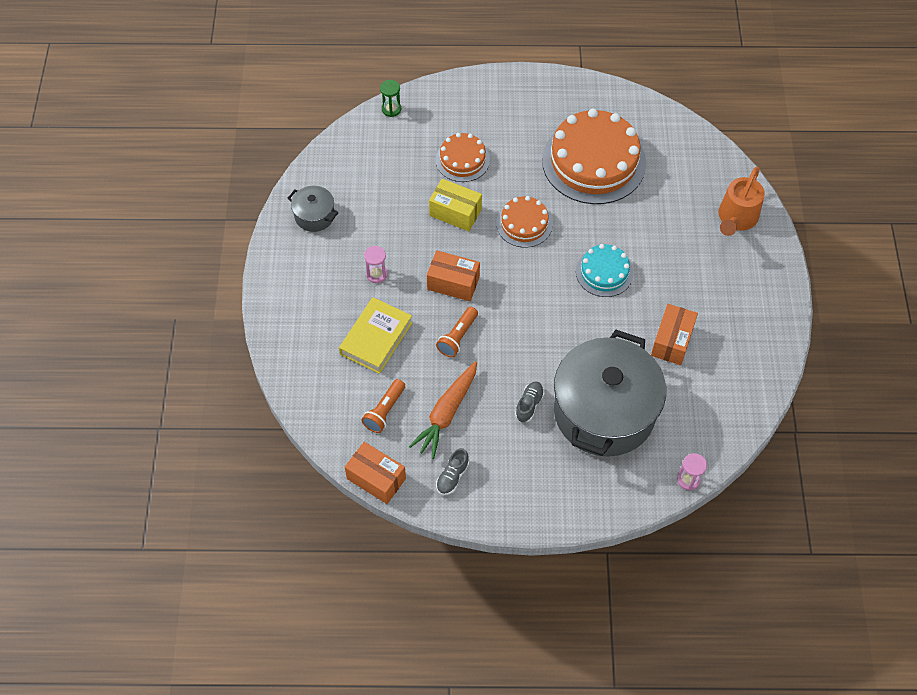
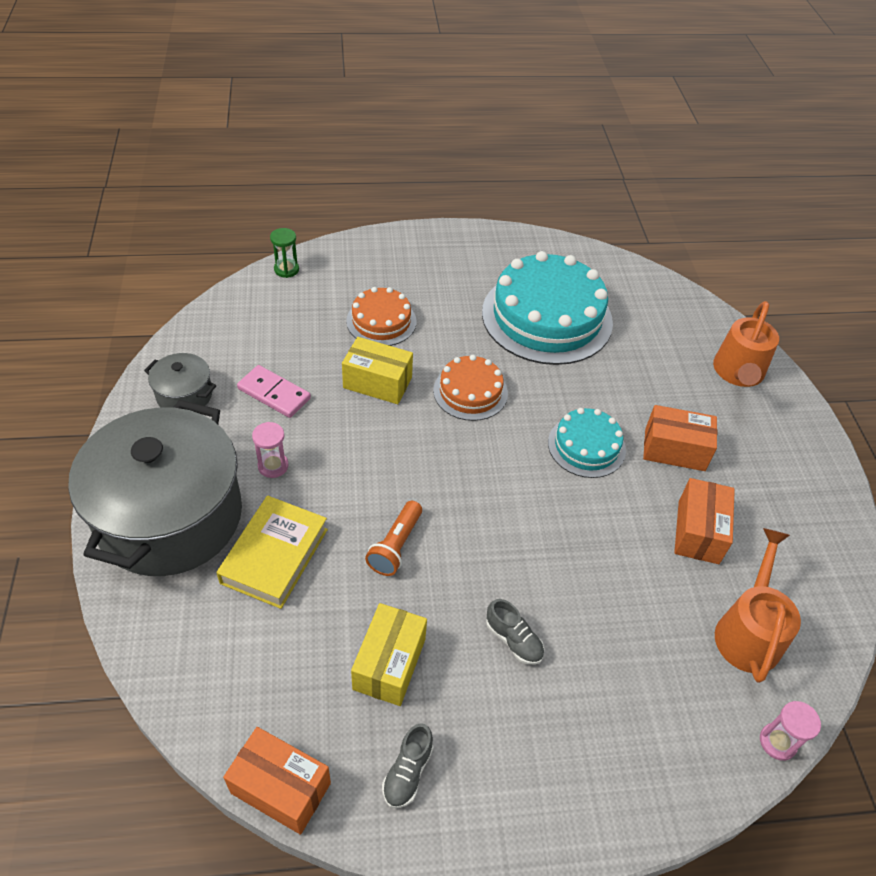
camera: 10 degrees left, 10 degrees down
(379, 218) = (274, 394): none -> pink domino
(385, 411) = (291, 668): orange flashlight -> none
(447, 413) = (389, 664): orange carrot -> yellow box
(453, 283) = (382, 472): orange box -> orange box (674, 450)
(529, 405) = (513, 640): grey shoe -> grey shoe turned 120 degrees clockwise
(593, 161) = (547, 317): orange cake -> turquoise cake
(604, 412) = (627, 642): grey pot -> grey pot (170, 516)
(689, 410) = (748, 630): none -> orange watering can

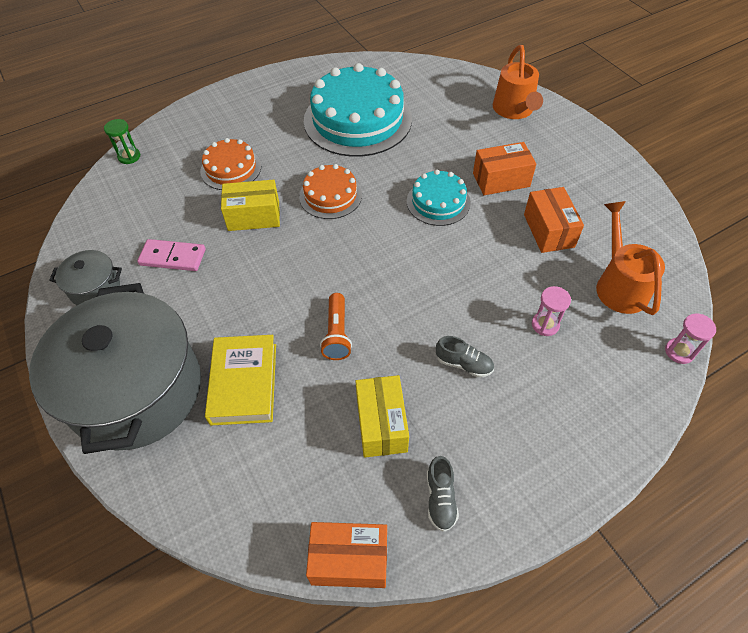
camera: 20 degrees left, 5 degrees up
(273, 466) = (203, 314): pink hourglass -> pink hourglass (545, 325)

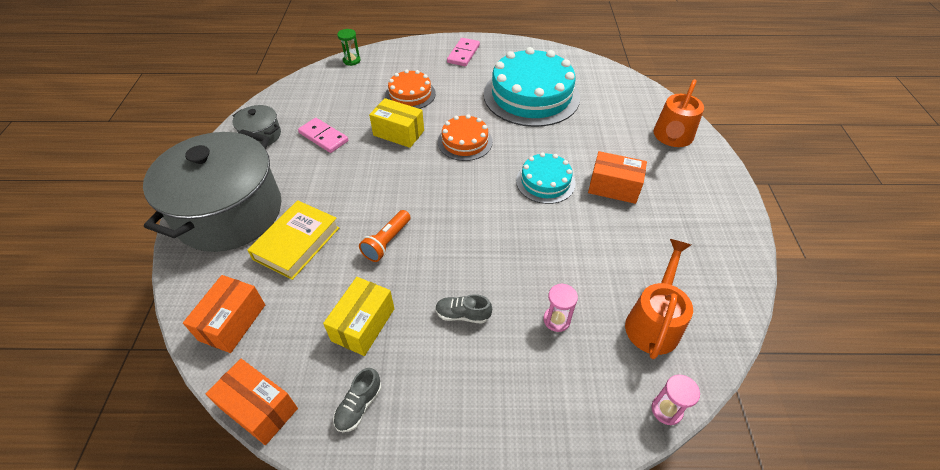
camera: 30 degrees right, 5 degrees down
(251, 101) = (463, 54): none -> pink domino
(464, 364) = (462, 314): grey shoe -> grey shoe turned 135 degrees clockwise
(548, 230) = (623, 246): orange box -> orange box (232, 322)

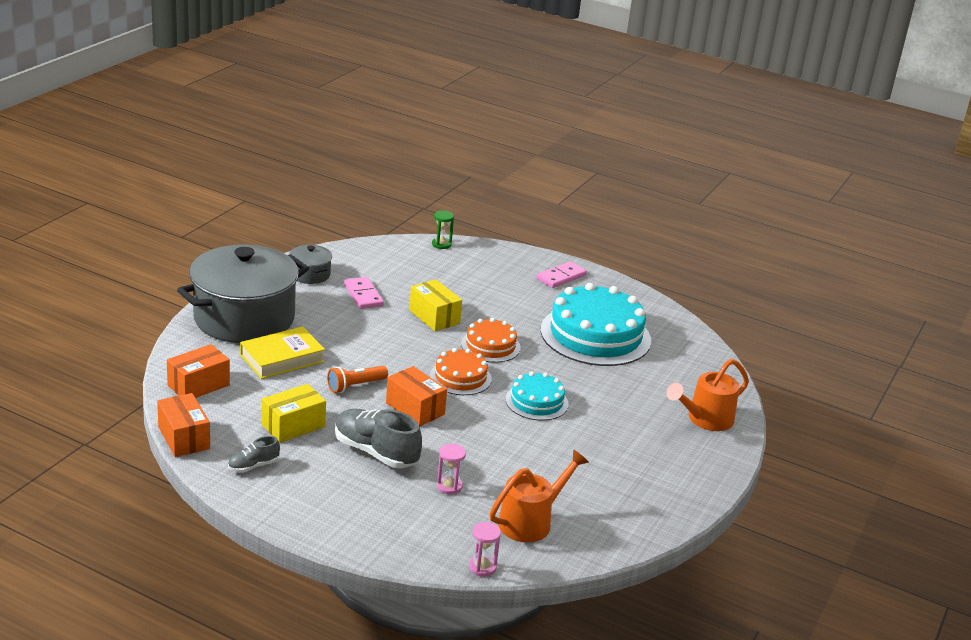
camera: 25 degrees right, 20 degrees down
(410, 94) = (473, 291): orange cake -> orange cake (460, 377)
(462, 314) = (375, 452): grey shoe -> grey shoe, size x1.94
(613, 187) = (598, 430): orange box -> orange box (415, 408)

